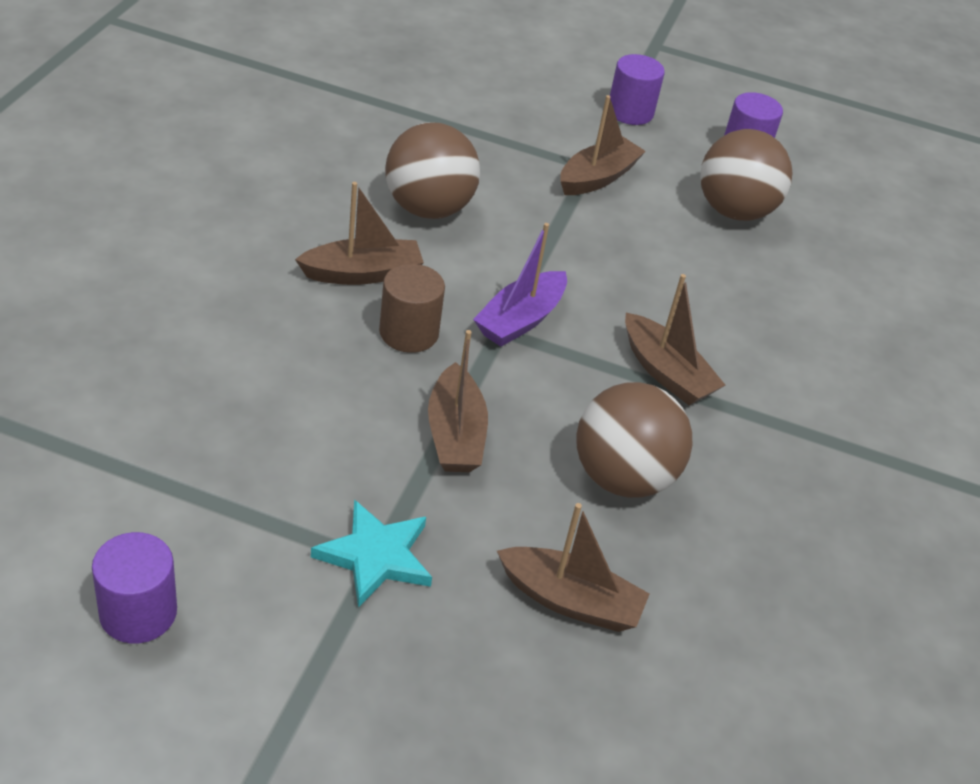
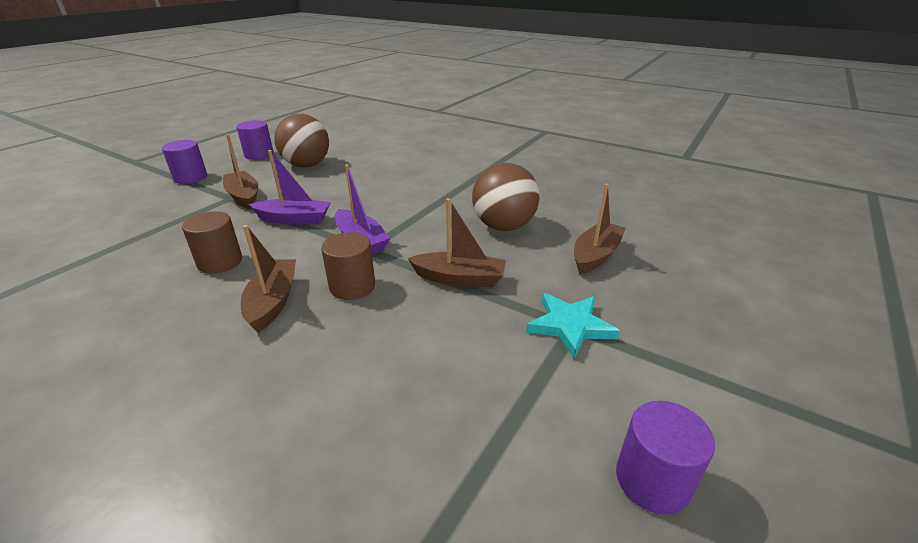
camera: 70 degrees left, 10 degrees down
(428, 209) = (220, 262): brown ball -> brown cylinder
(552, 242) = (294, 219): none -> purple boat
(666, 372) = (425, 202): brown boat -> none

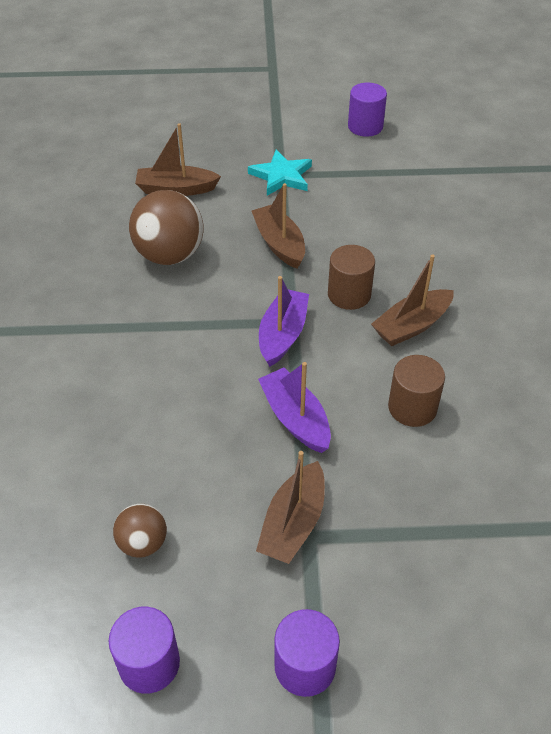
camera: 125 degrees left, 15 degrees up
(306, 165) = (143, 543): brown ball -> brown ball, size x0.54

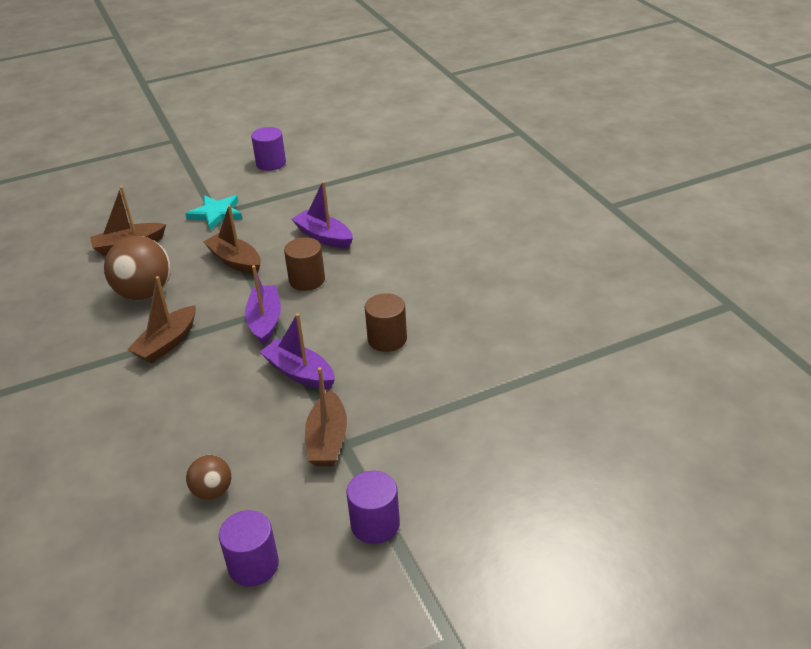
camera: 20 degrees left, 10 degrees down
(389, 242) = (324, 237): none -> purple boat
(412, 326) = (364, 287): brown boat -> brown boat (167, 343)

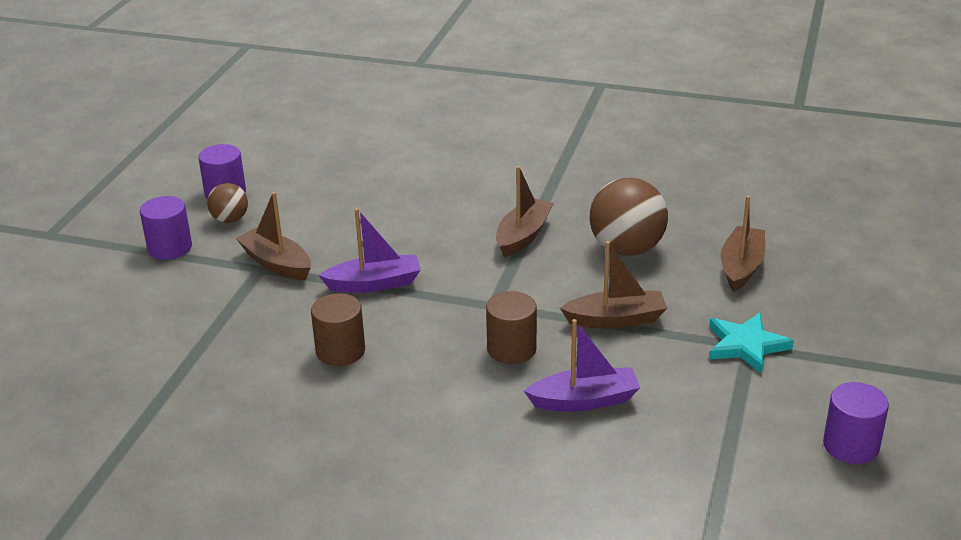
camera: 130 degrees right, 5 degrees down
(167, 343) = (523, 236): brown boat -> brown boat turned 45 degrees clockwise
(212, 491) = (312, 200): brown ball -> brown ball (230, 219)
(265, 321) = (478, 296): purple boat -> none

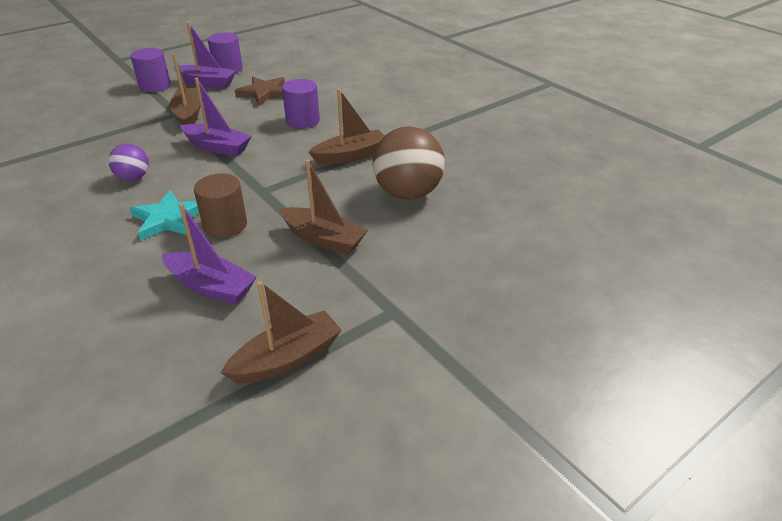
camera: 35 degrees right, 5 degrees up
(230, 219) = (207, 83): brown ball -> purple boat
(322, 206) = (264, 93): none -> brown star
(340, 351) = (133, 178): brown cylinder -> purple ball
(741, 267) = (477, 245): brown boat -> brown boat (287, 359)
(746, 345) = (390, 309): turquoise star -> turquoise star (168, 219)
(851, 445) = (349, 455): purple cylinder -> purple cylinder (302, 120)

